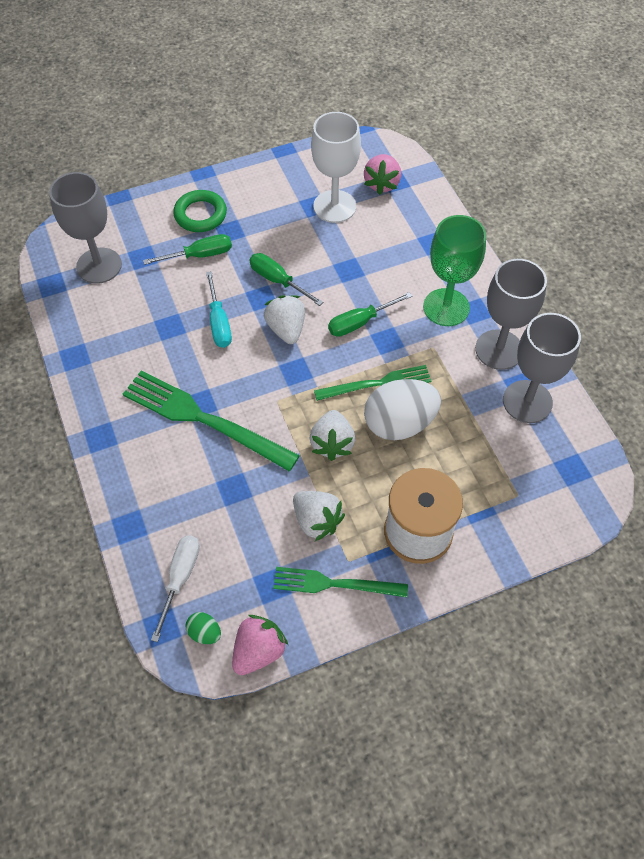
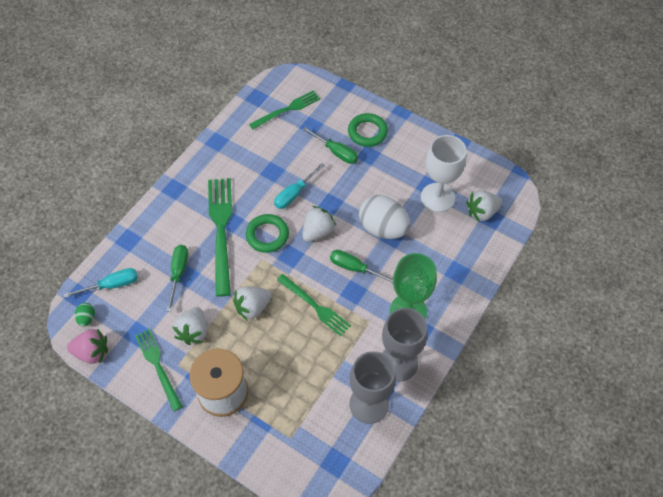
camera: 55 degrees right, 0 degrees up
(99, 266) = (287, 109): grey goblet -> green fork
(180, 578) = (112, 285): white screwdriver -> turquoise screwdriver
(250, 378) = (267, 235): none -> green ring
(277, 281) = (350, 204): green screwdriver -> green screwdriver (178, 273)
(382, 184) = (482, 212): pink strawberry -> white strawberry
(399, 423) = (294, 336): white egg -> white egg (383, 228)

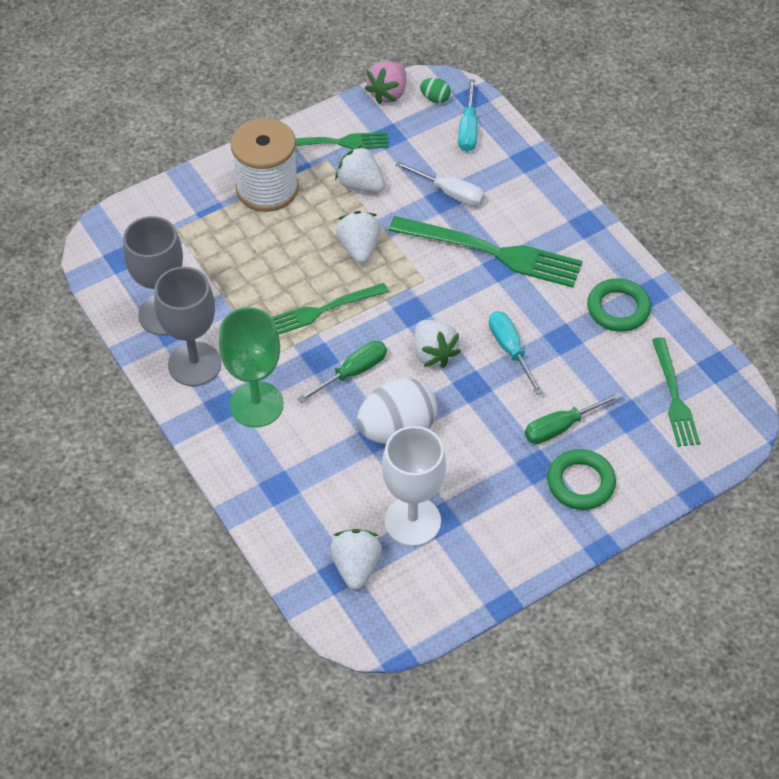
camera: 115 degrees right, 5 degrees down
(178, 273) = (450, 193): green screwdriver -> white screwdriver
(267, 235) = (457, 297): green ring -> green ring (618, 308)

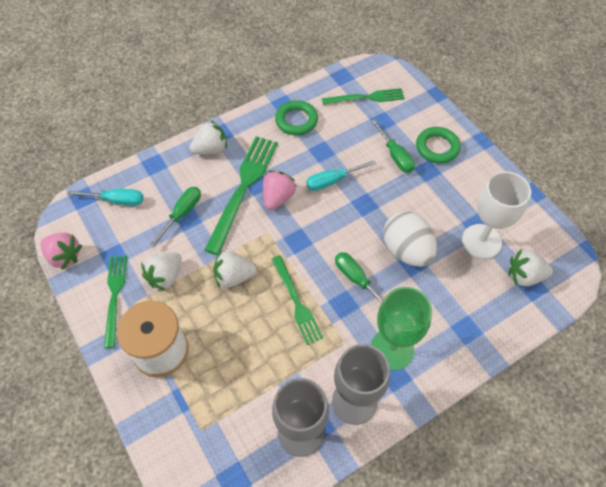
camera: 90 degrees left, 5 degrees up
(433, 353) = (337, 227): white strawberry -> white strawberry (211, 149)
(435, 98) = (78, 222): green egg -> none
(450, 193) = (182, 214): white screwdriver -> green screwdriver
(479, 289) = (278, 198): none -> pink strawberry

